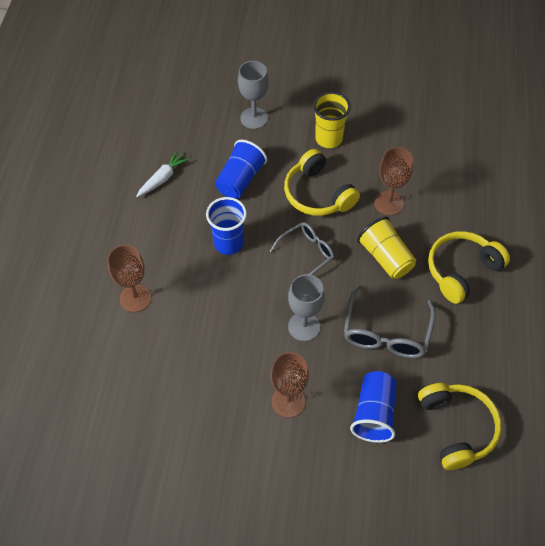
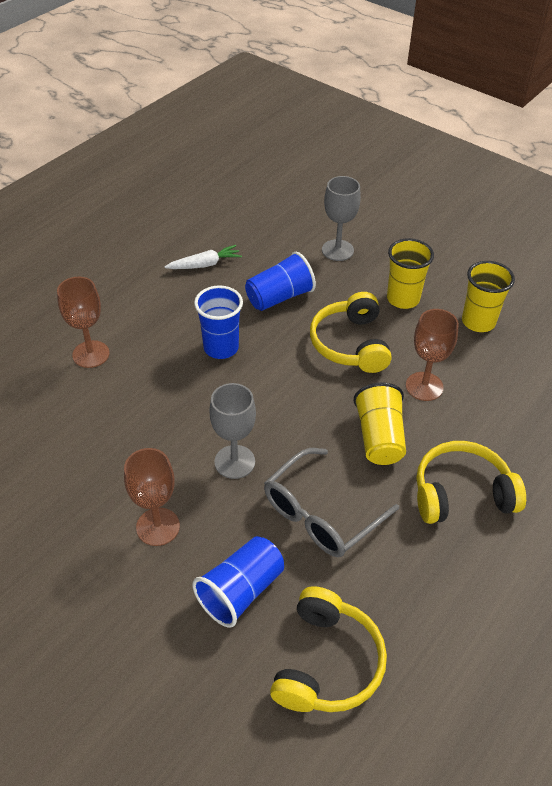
camera: 30 degrees right, 10 degrees down
(307, 253) = (295, 393): grey glasses -> none
(391, 133) = (478, 322): none -> yellow cup

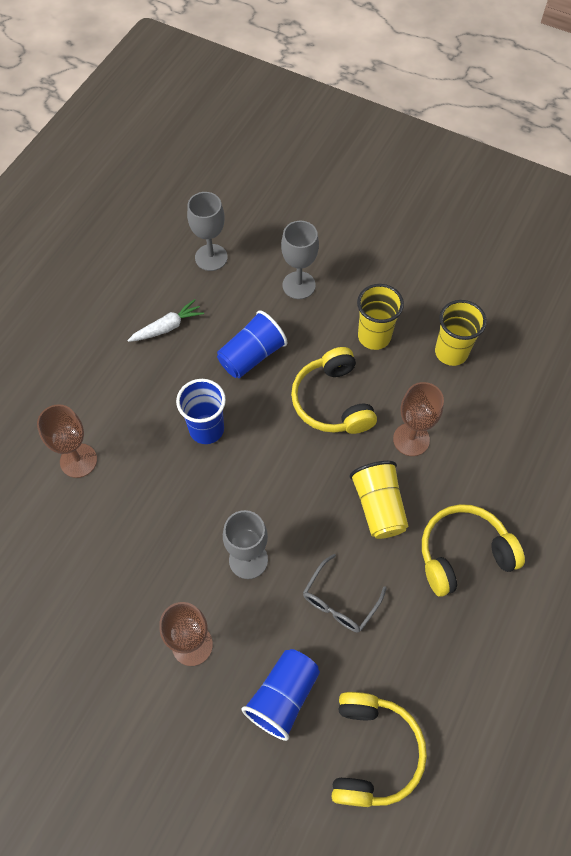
camera: 10 degrees left, 15 degrees up
(259, 219) = (211, 257): none -> grey goblet
(321, 514) = (339, 601): grey glasses -> grey glasses, size x0.67

